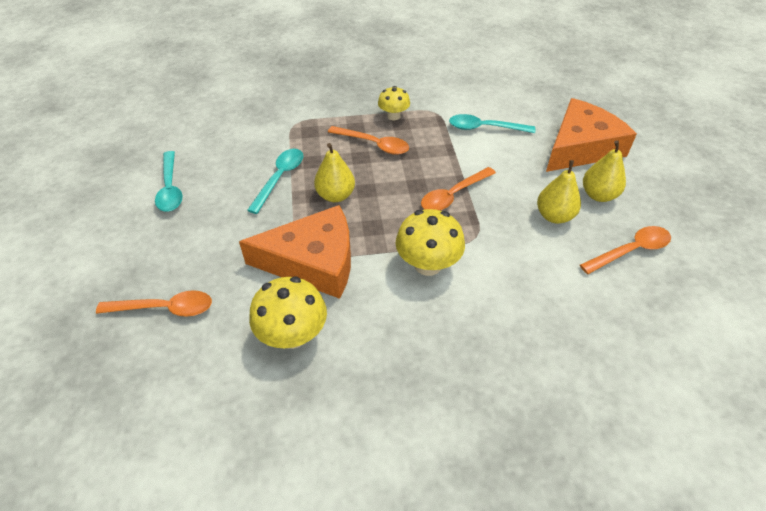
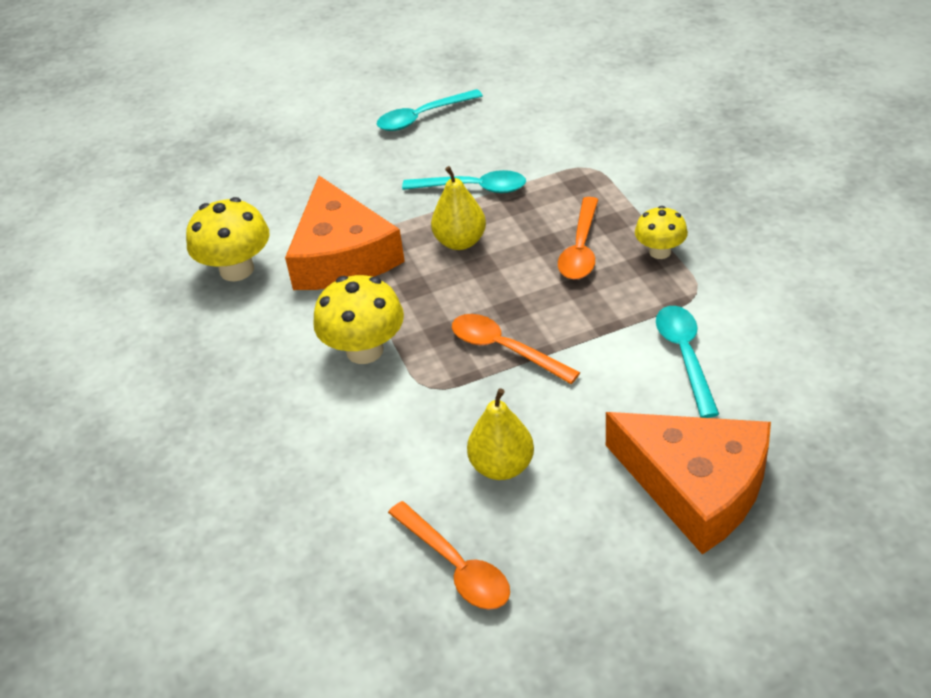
camera: 80 degrees right, 5 degrees down
(165, 308) = (253, 177): orange spoon -> none
(598, 195) = (574, 518): yellow pear -> none

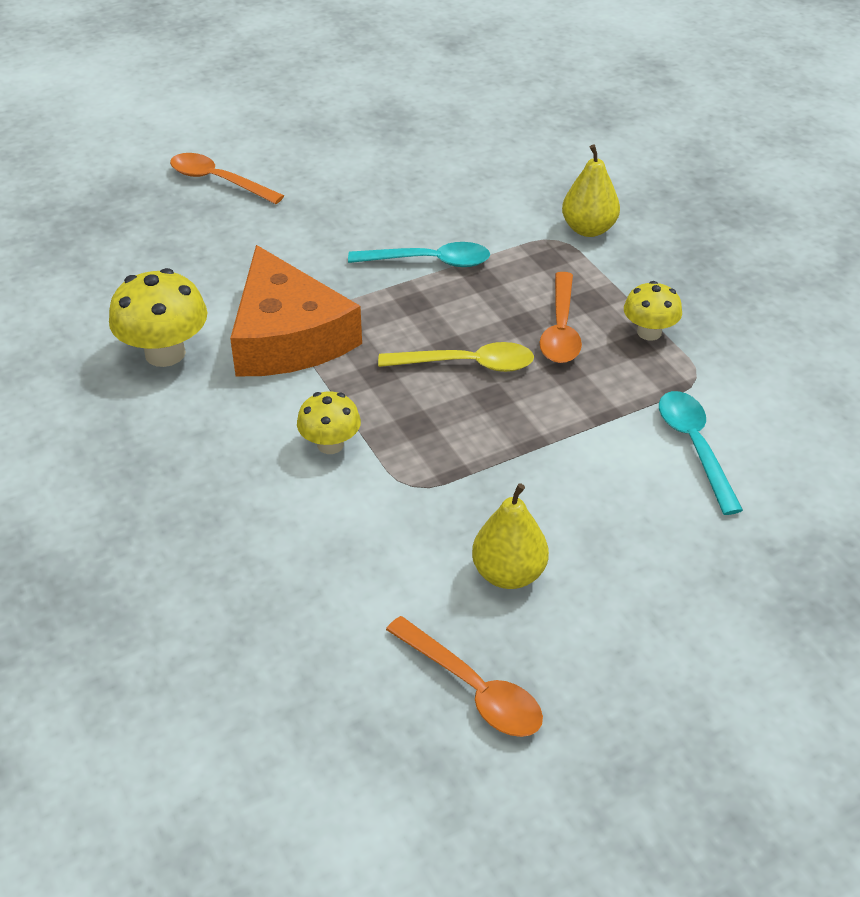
camera: 10 degrees left, 0 degrees up
(364, 350) = (330, 444): yellow mushroom -> yellow mushroom, size x0.62
(422, 117) = (358, 182): turquoise spoon -> none
(460, 242) = (423, 321): yellow pear -> yellow pear (588, 229)
(493, 280) = (468, 364): none -> yellow spoon
(504, 349) = (491, 441): orange spoon -> orange spoon (218, 181)
(696, 486) = (729, 590): orange cheese -> none

